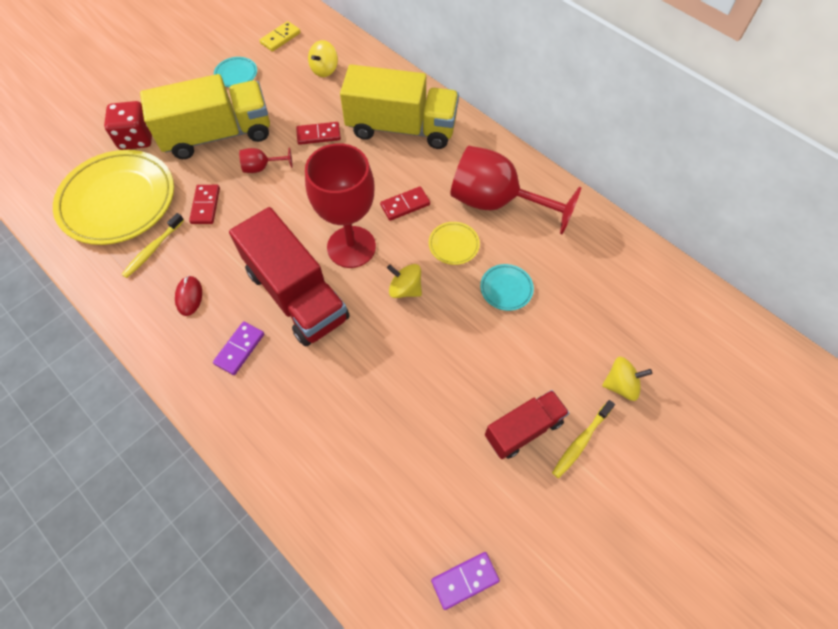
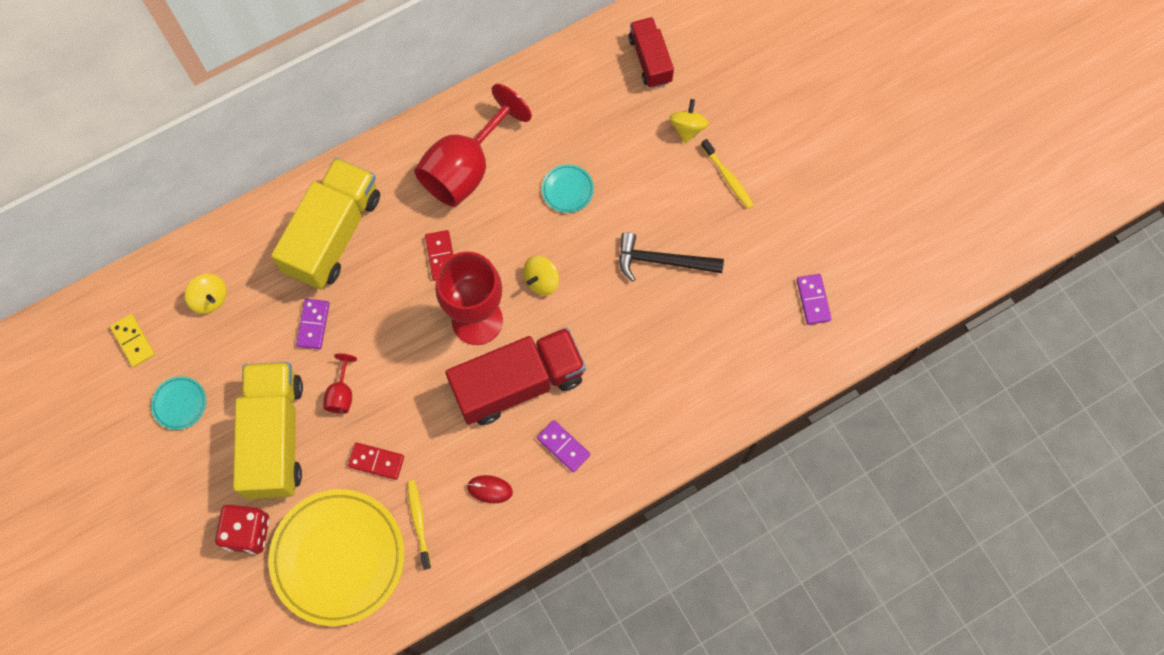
camera: 75 degrees left, 10 degrees up
(153, 249) = (419, 522): yellow toothbrush -> yellow toothbrush turned 150 degrees counterclockwise
(318, 135) = (313, 324): red domino -> purple domino
(453, 245) = (504, 222): yellow plate -> none
(460, 395) = (662, 261): none -> black hammer
(523, 429) = (706, 219): red truck -> red truck (650, 60)

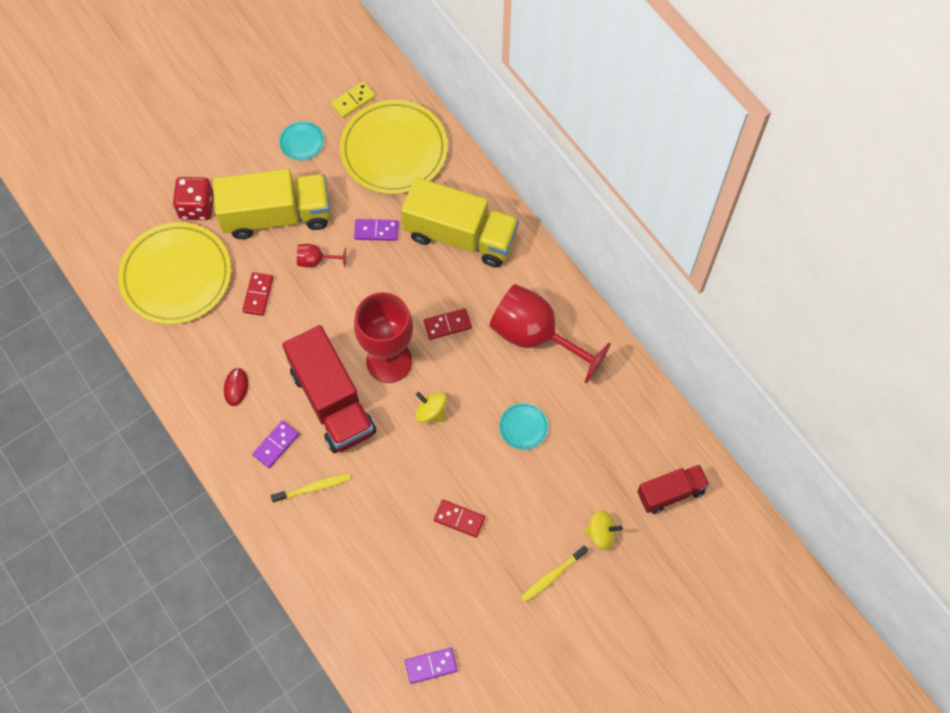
camera: 85 degrees right, 5 degrees down
(210, 298) = (394, 150): yellow spinning top -> yellow plate
(419, 522) = (206, 334): yellow toothbrush -> yellow toothbrush (313, 488)
(662, 261) = (459, 519): black hammer -> red domino

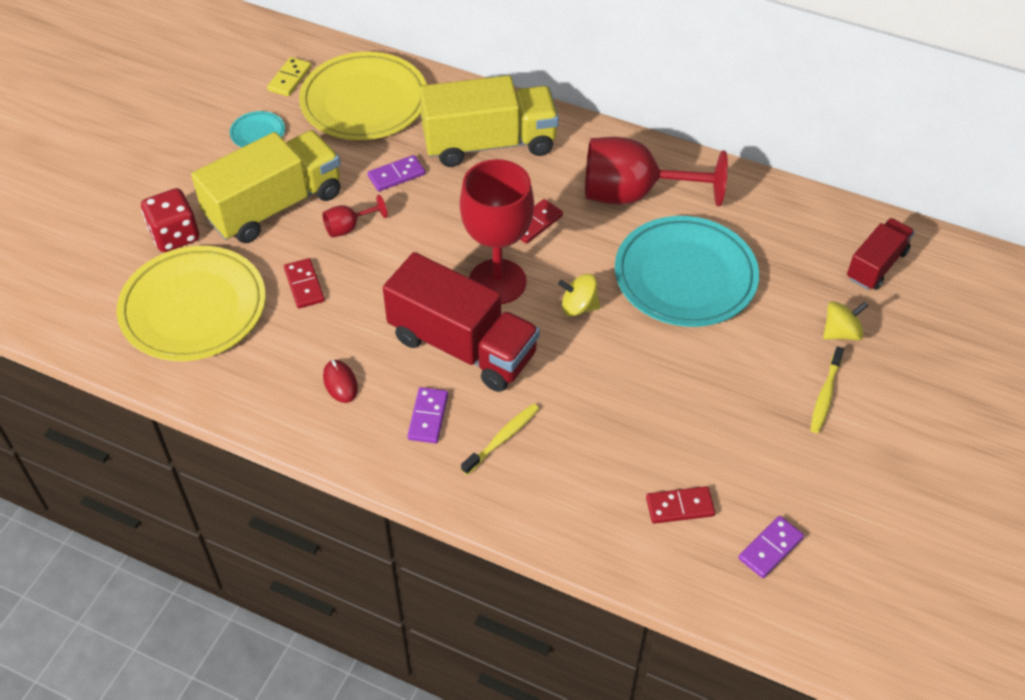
camera: 30 degrees left, 15 degrees down
(459, 519) = (686, 390): red domino -> red domino (680, 506)
(523, 427) = (685, 276): turquoise plate -> turquoise plate, size x2.37

